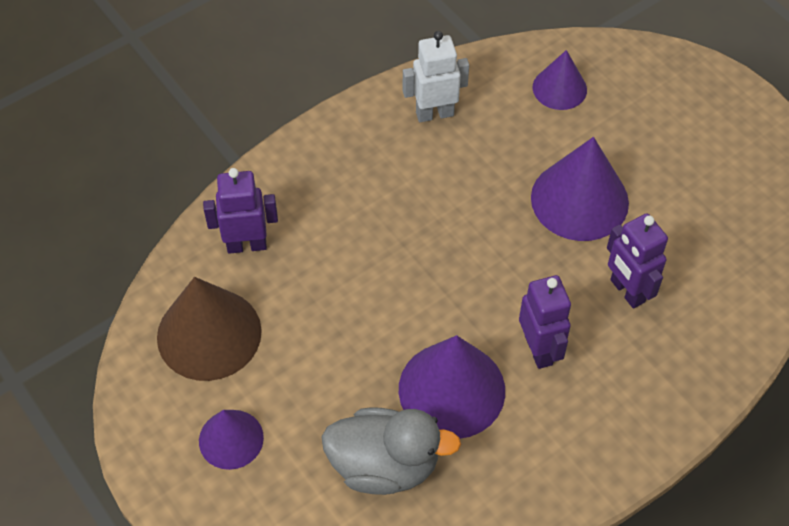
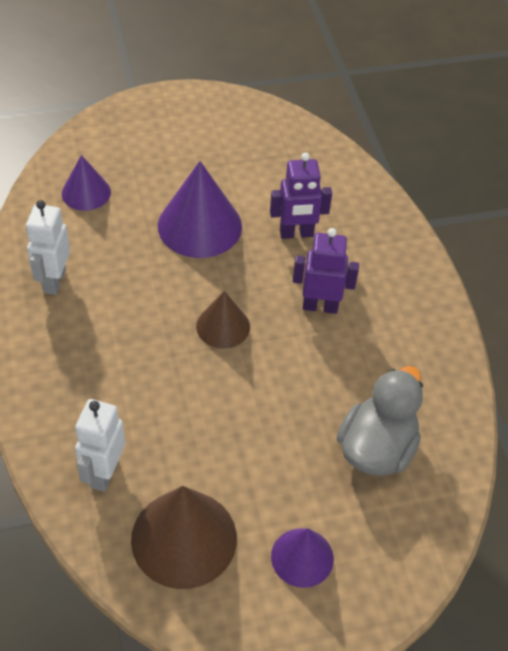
camera: 70 degrees left, 5 degrees down
(246, 245) = (104, 473): purple robot -> white robot
(451, 389) = (328, 376): purple cone -> none
(461, 272) = (223, 326): none -> brown cone

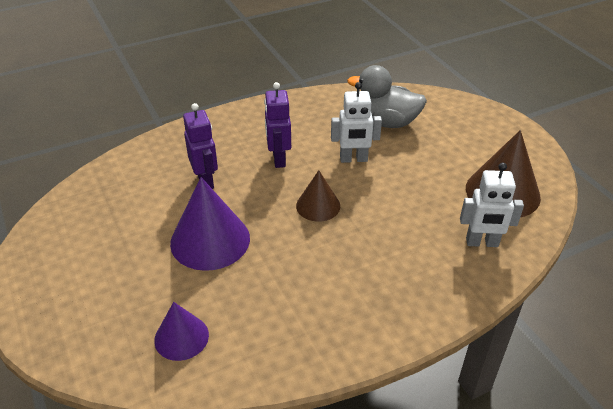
camera: 100 degrees left, 10 degrees down
(54, 281) = (309, 329): white robot -> white robot (353, 159)
(302, 557) = (479, 142): purple cone -> none

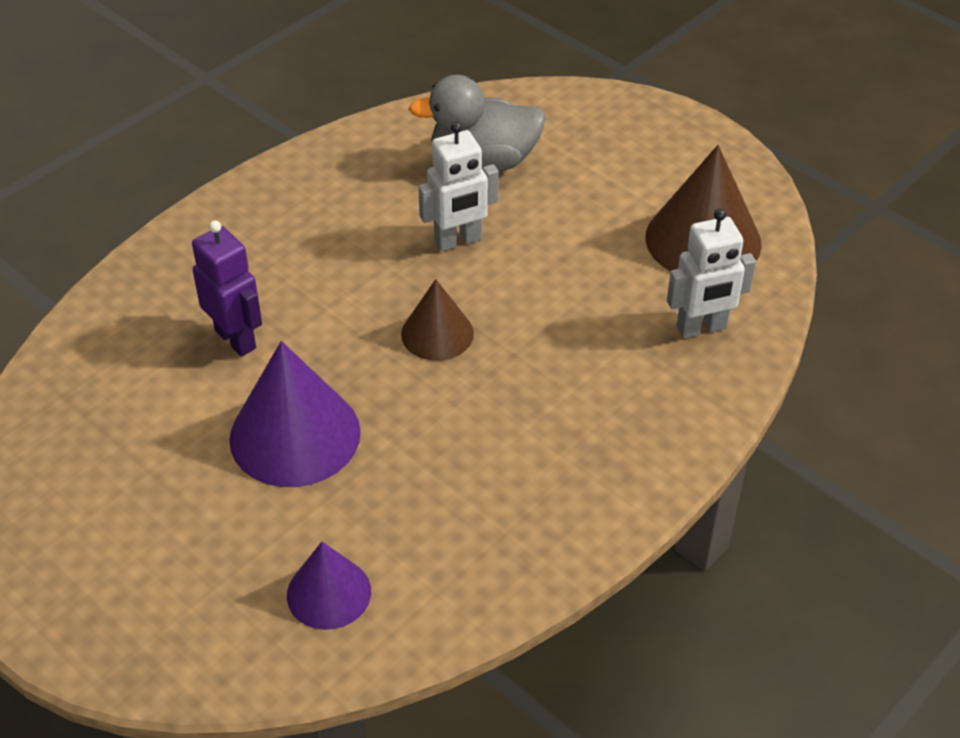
camera: 20 degrees left, 5 degrees up
(278, 159) = (337, 270): purple robot -> none

